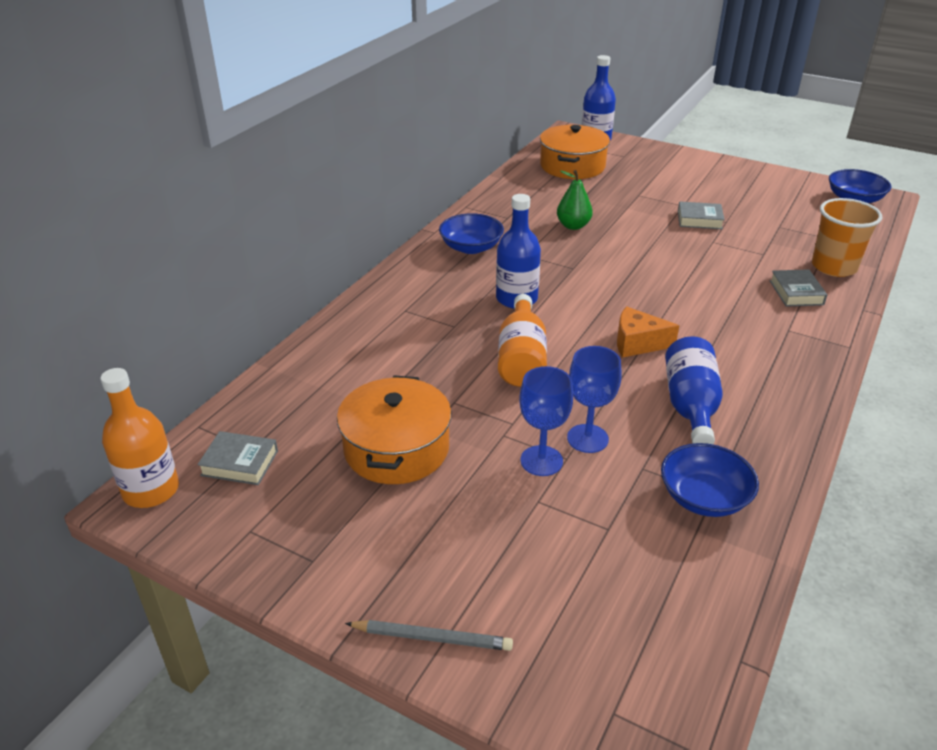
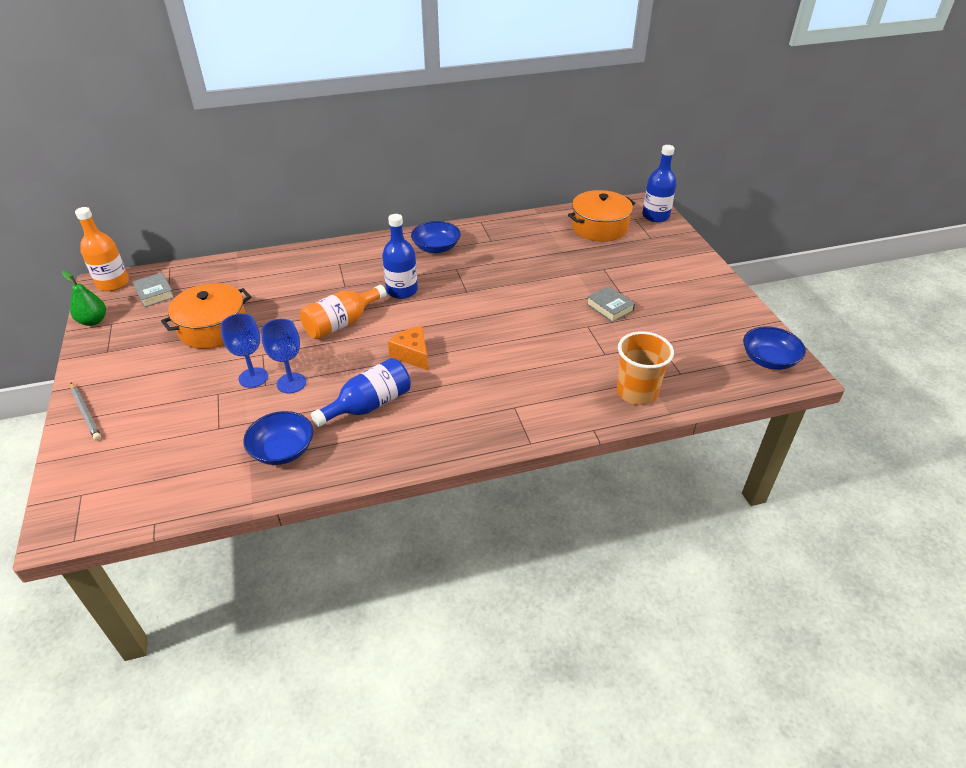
camera: 45 degrees right, 5 degrees up
(573, 226) = (519, 266): green pear -> green pear (93, 321)
(796, 292) = (571, 390): grey book -> none

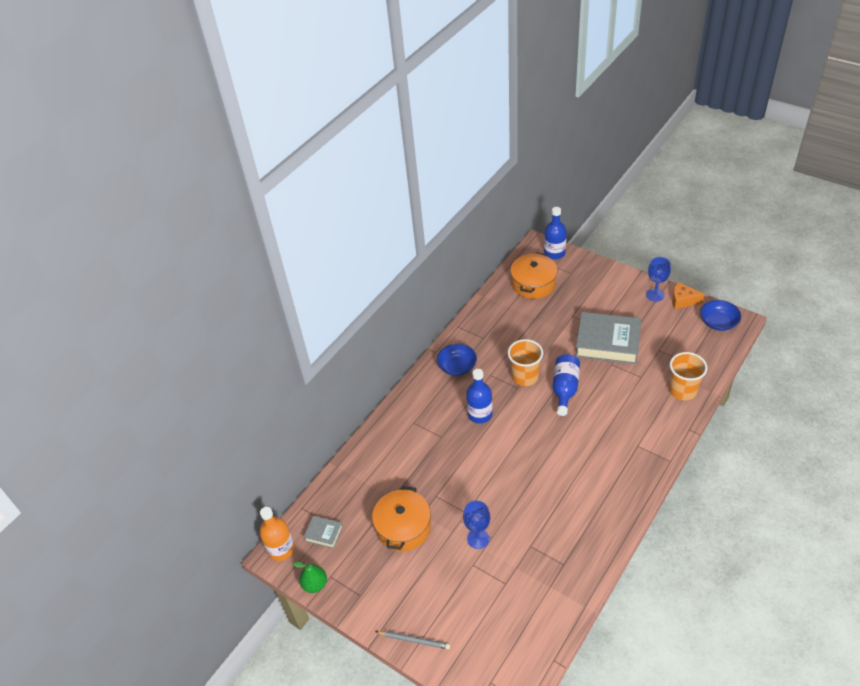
camera: 35 degrees left, 5 degrees up
(282, 450) = (558, 566): blue bowl -> none
(291, 383) = (504, 524): blue goblet -> blue goblet (655, 295)
(342, 323) = (476, 464): orange bottle -> none
(369, 405) = (565, 503): blue bottle -> blue bottle (565, 389)
(412, 355) = (545, 454): orange cheese -> orange cheese (682, 301)
(485, 287) = (525, 376): none -> orange cup
(610, 307) = (607, 342): grey book -> grey book, size x2.19

